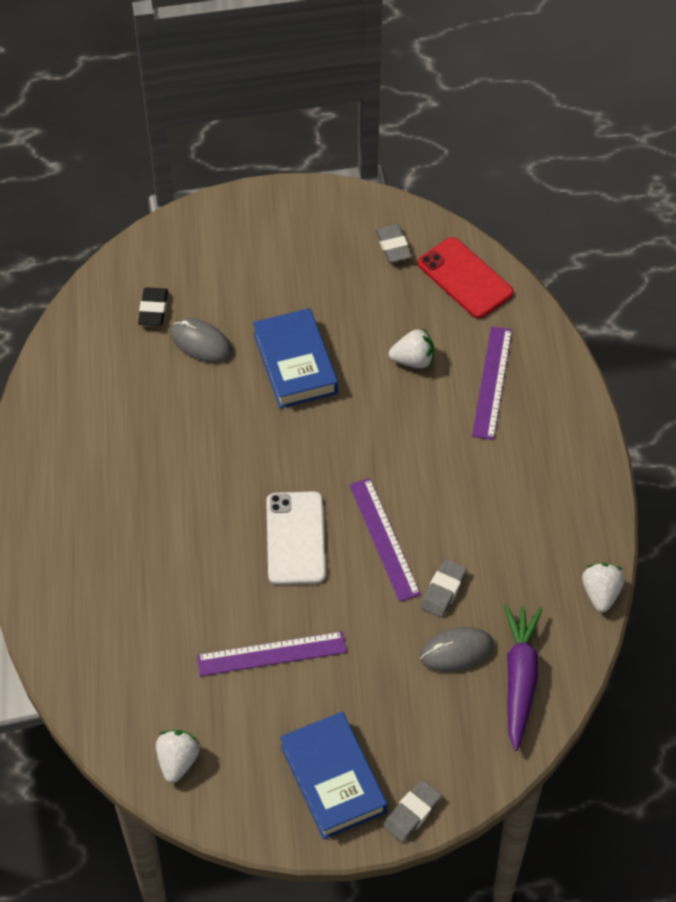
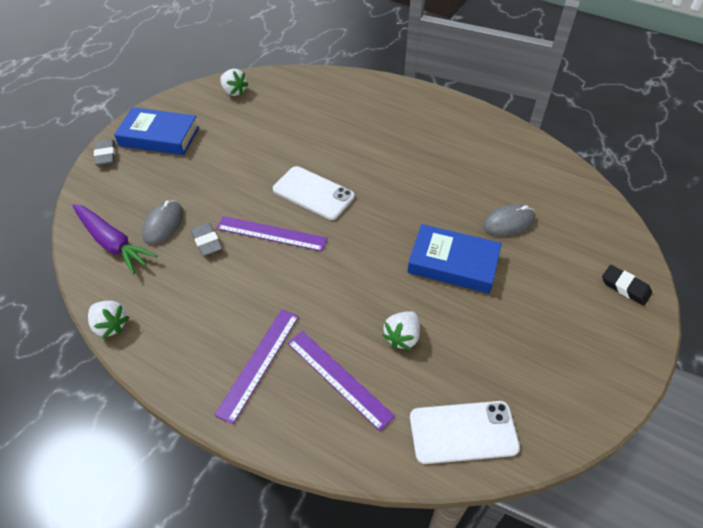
camera: 125 degrees right, 5 degrees down
(153, 309) = (557, 212): black eraser -> black eraser (625, 287)
(271, 654) = (252, 148): purple ruler -> purple ruler (259, 363)
(393, 246) = (536, 397): grey eraser -> none
(465, 278) = (463, 432): red phone -> white phone

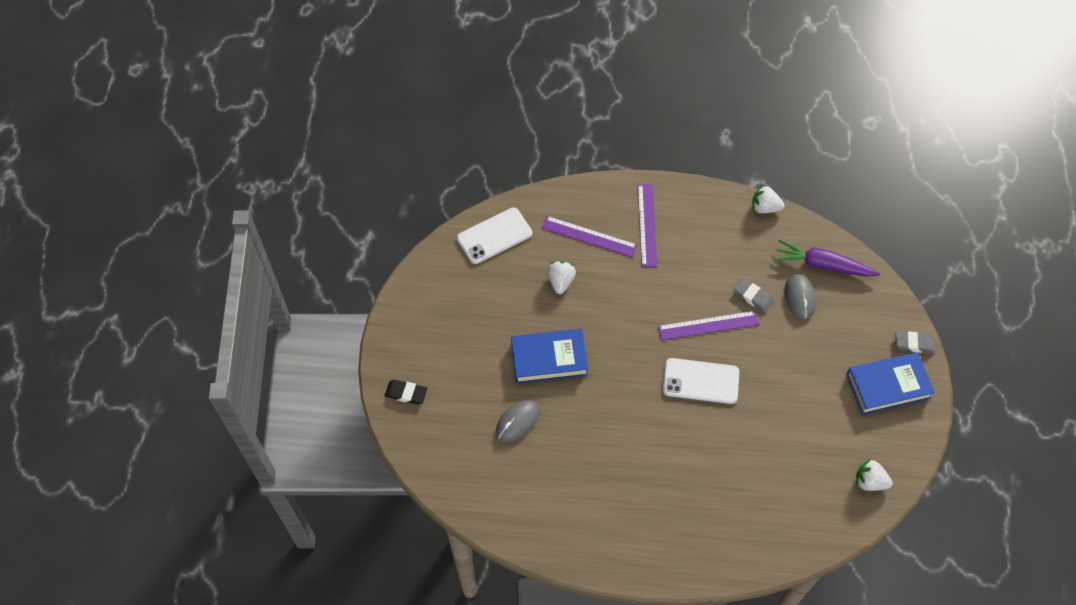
camera: 155 degrees right, 10 degrees up
(106, 155) = (913, 343): grey eraser -> grey eraser turned 45 degrees counterclockwise

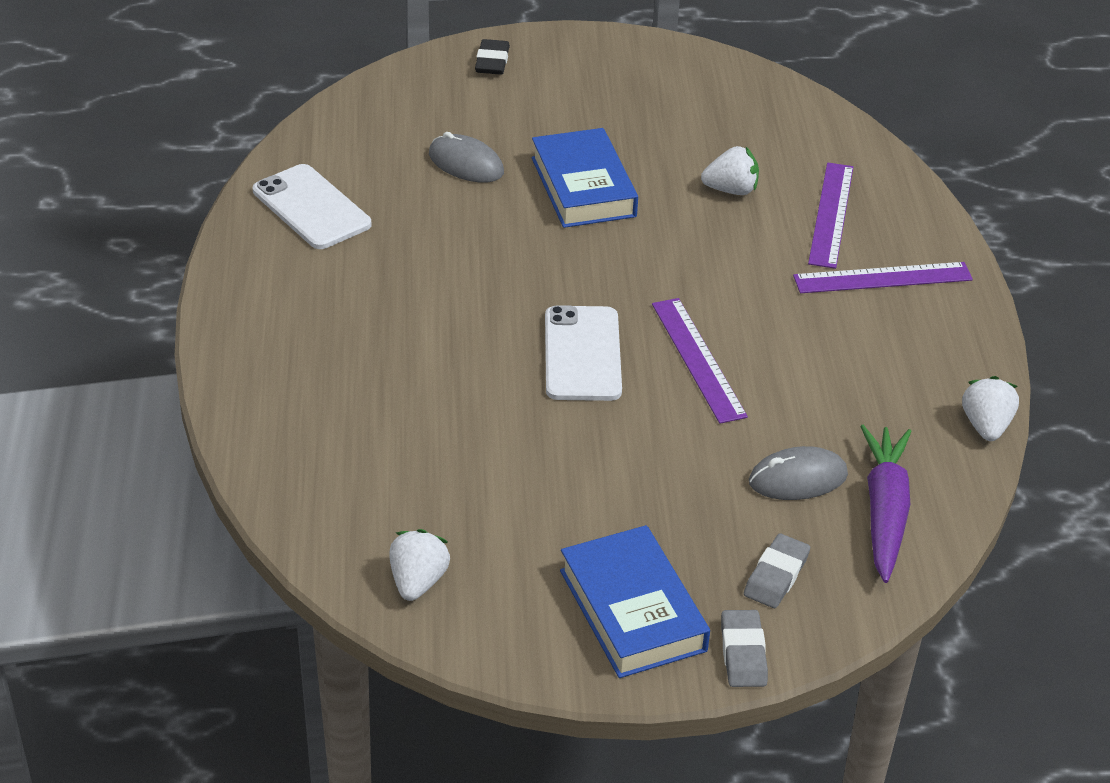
camera: 80 degrees right, 20 degrees down
(494, 236) = (792, 119): white phone -> white phone (311, 208)
(753, 297) = (777, 414): grey eraser -> grey eraser (776, 575)

